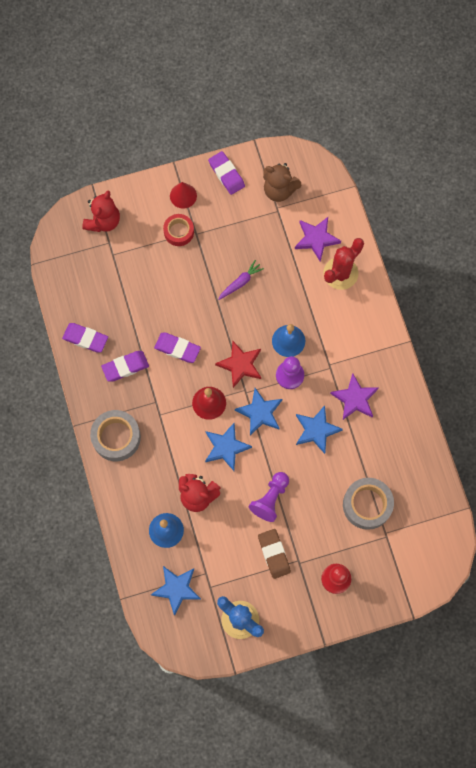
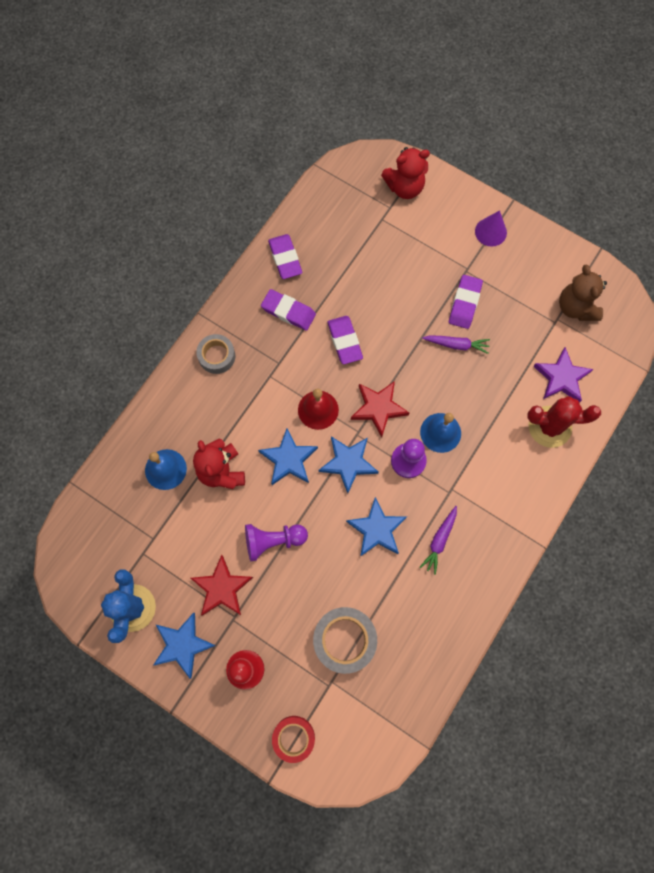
camera: 50 degrees right, 0 degrees up
(116, 437) = (217, 356): grey tape -> grey tape, size x0.65
(176, 589) = (117, 524): blue star -> blue star (182, 645)
(179, 232) = (454, 255): red tape -> red tape (293, 738)
(183, 195) = (490, 232): red cone -> purple cone
(226, 174) = (546, 251): purple eraser -> purple eraser (464, 303)
(274, 554) = (222, 588): brown eraser -> red star
(354, 399) = (439, 541): purple star -> purple carrot

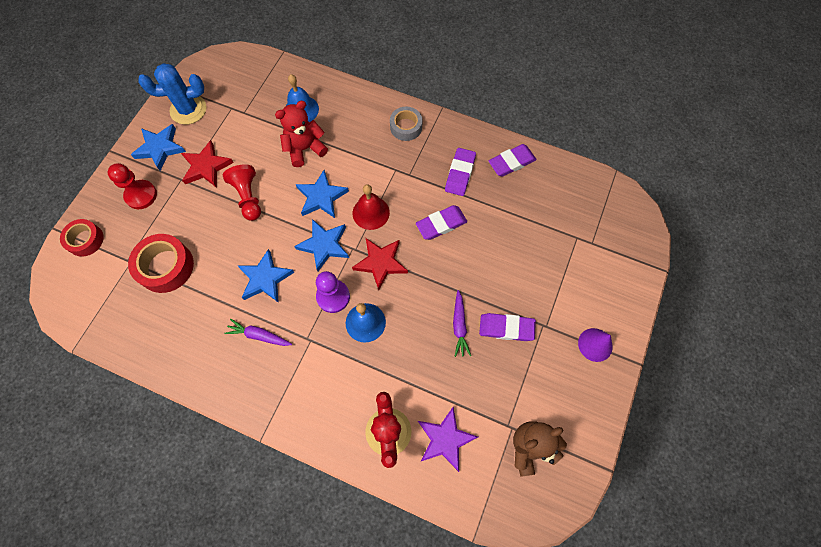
camera: 80 degrees right, 5 degrees down
(273, 541) = (248, 197): purple pawn -> red pawn
(344, 640) = (166, 266): grey tape -> red tape
(404, 187) = (619, 253): red teddy bear -> none

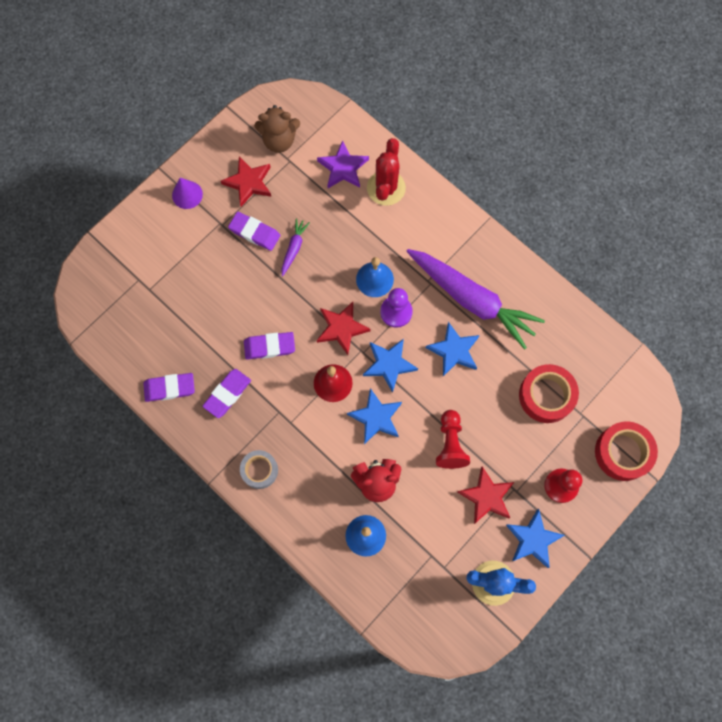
camera: 160 degrees left, 5 degrees up
(85, 240) = (623, 453): red tape -> red tape, size x1.53
(259, 335) = (472, 300): purple carrot -> purple carrot, size x2.39
(539, 382) = (248, 183): none -> red star

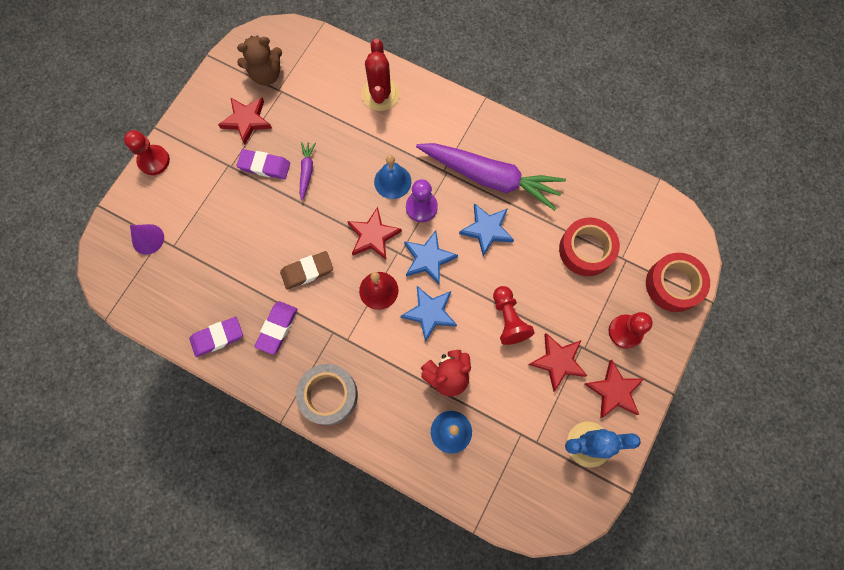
camera: 15 degrees left, 0 degrees up
(150, 201) = (154, 161): none -> red pawn
(187, 194) = (189, 146): purple cone -> purple cone (148, 239)
(259, 470) = (328, 395): grey tape -> grey tape, size x1.53
(269, 346) = (307, 271): purple eraser -> brown eraser
(343, 168) = (334, 85): purple star -> none
(533, 539) = (614, 391): blue star -> red star

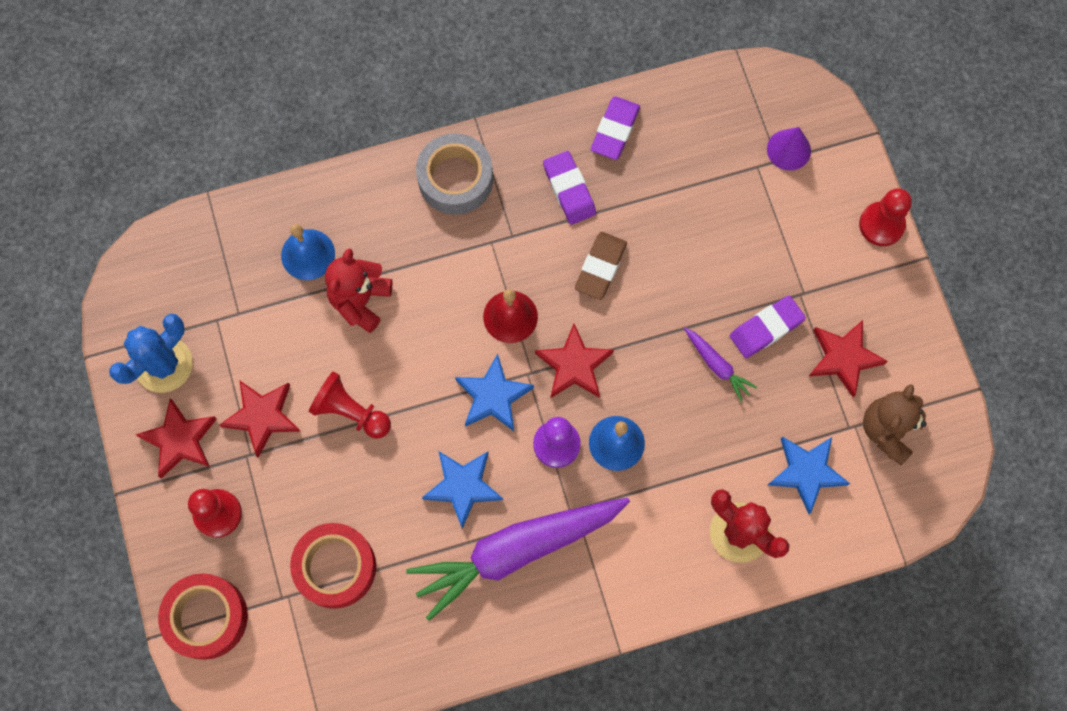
camera: 135 degrees right, 0 degrees up
(430, 313) = (436, 343): blue star -> blue star (806, 472)

